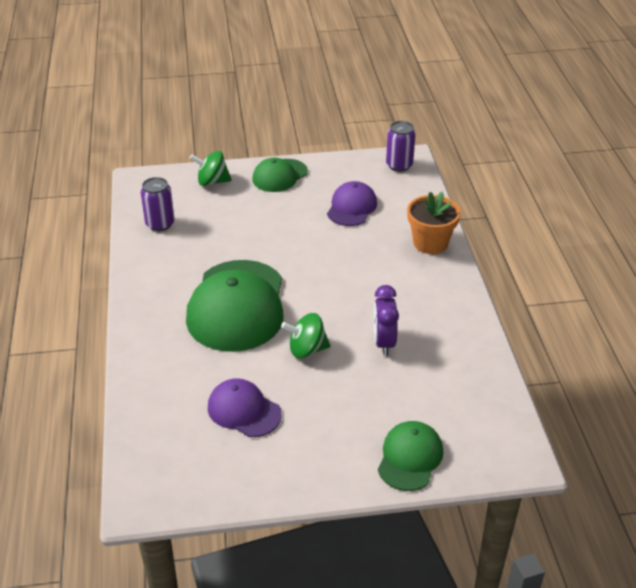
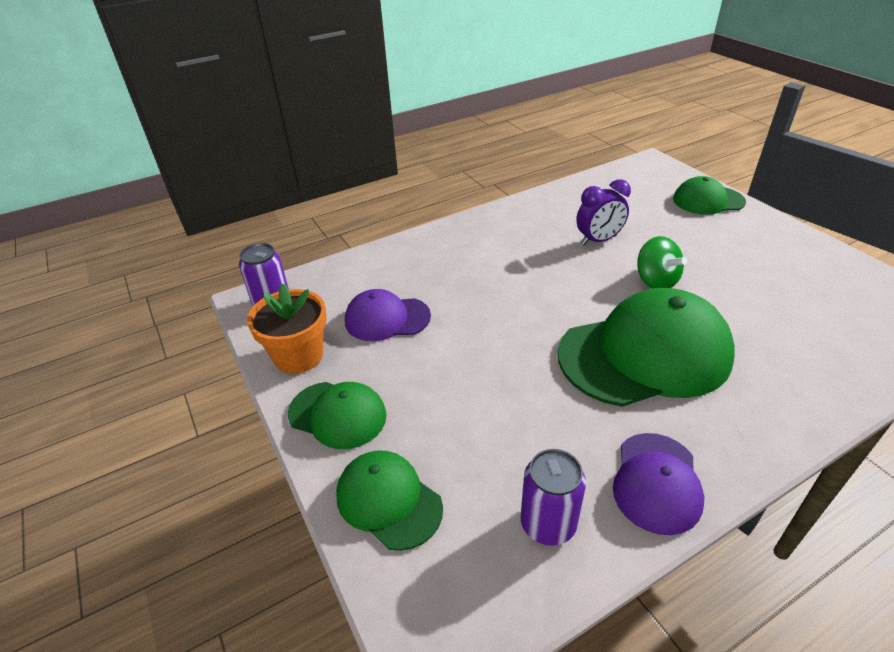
camera: 110 degrees left, 0 degrees up
(212, 181) = (388, 501): green spinning top -> green cap
(244, 410) = (775, 295): purple cap -> purple cap (656, 482)
(430, 243) = (425, 248): orange flower pot -> orange flower pot (298, 356)

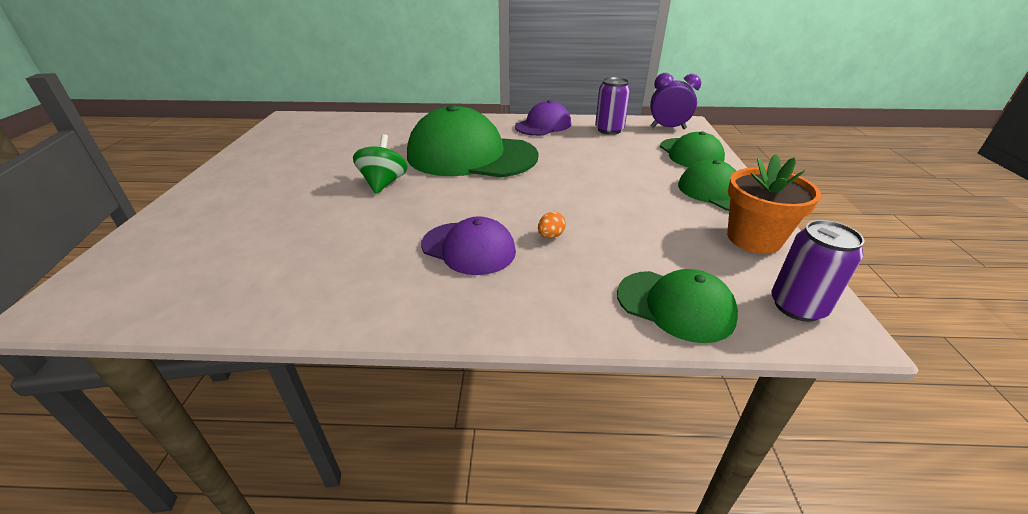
camera: 150 degrees left, 5 degrees down
(387, 319) = (649, 239): purple cap -> purple cap (468, 248)
(463, 290) = (550, 236): none -> orange egg
(598, 240) = (356, 229): purple clock -> purple clock (668, 128)
(708, 200) = (178, 222): green cap -> green cap (675, 305)

